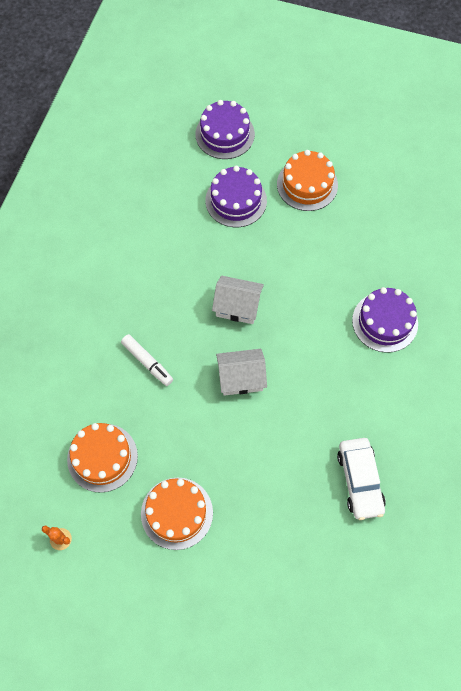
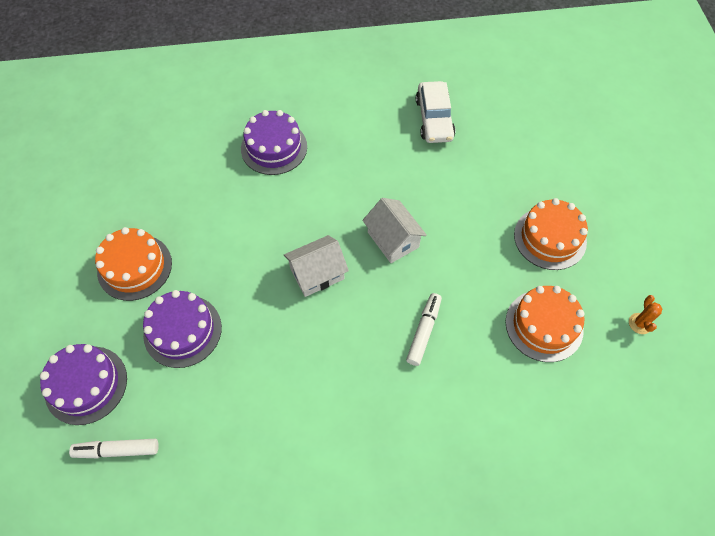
camera: 115 degrees left, 5 degrees down
(168, 141) = (117, 450): none -> white marker
(237, 306) = (317, 274): white house -> white house turned 75 degrees clockwise
(359, 481) = (434, 119): white car -> white car turned 120 degrees clockwise

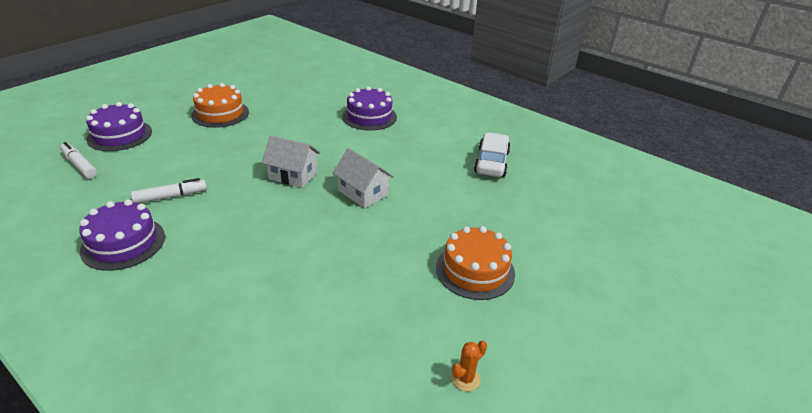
camera: 45 degrees right, 25 degrees down
(182, 331) = (191, 148): purple cake -> purple cake (123, 243)
(393, 240) = (363, 193): white house -> white house turned 60 degrees counterclockwise
(423, 331) = (299, 245): white marker -> white marker (171, 196)
(434, 119) = (491, 162): white car -> white car turned 150 degrees clockwise
(544, 325) = (383, 310): orange cake -> none

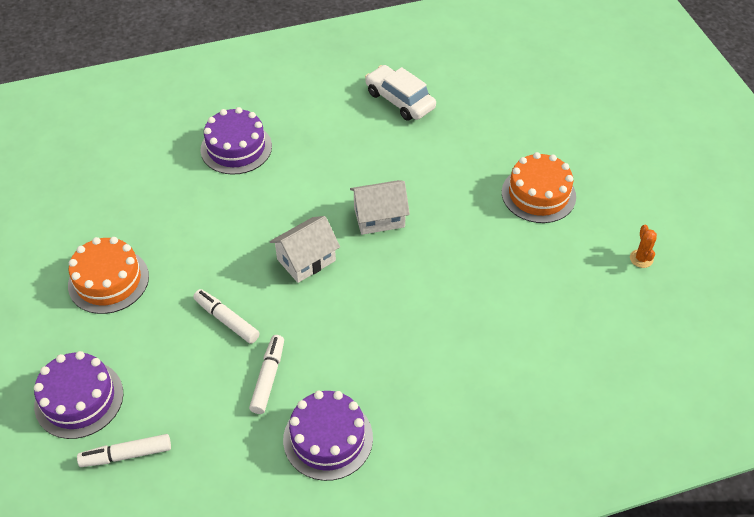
camera: 55 degrees left, 15 degrees up
(214, 163) = (227, 320): none -> white marker

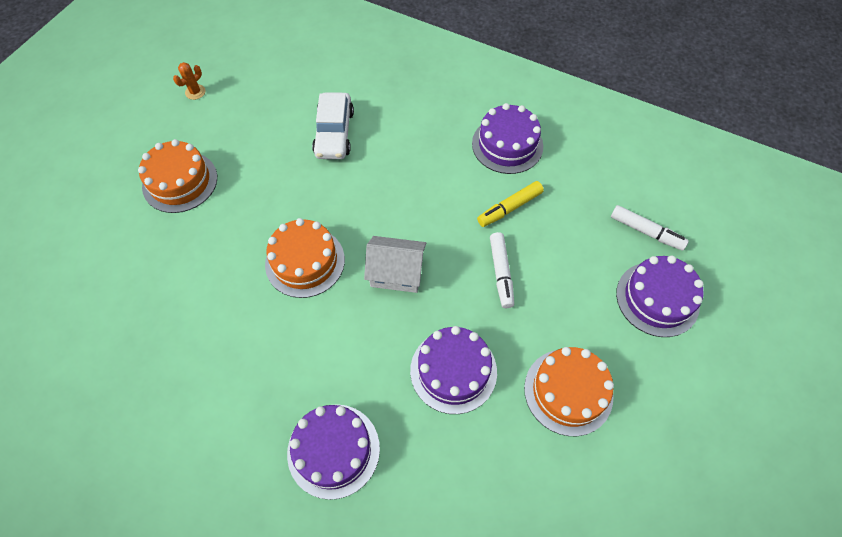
camera: 135 degrees left, 10 degrees up
(202, 234) = (453, 371): none -> purple cake
(268, 378) = (509, 208): white marker -> yellow marker
(379, 217) = (305, 261): white house -> orange cake
(400, 100) = (138, 366): white car -> white car (334, 133)

